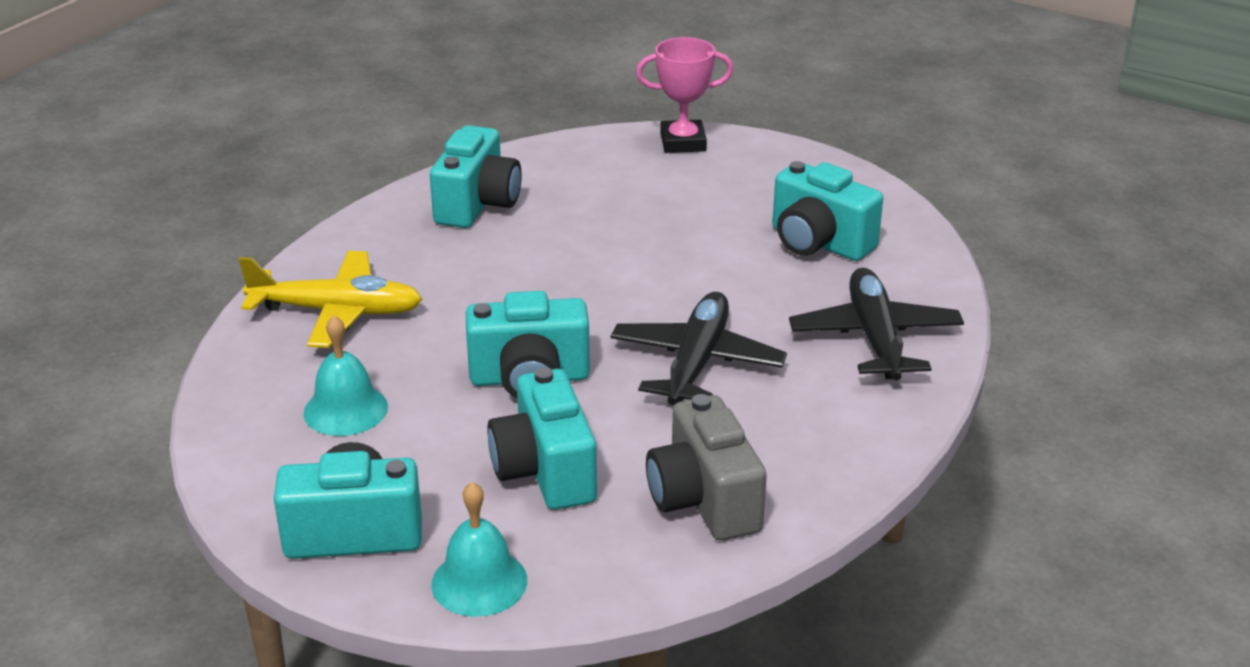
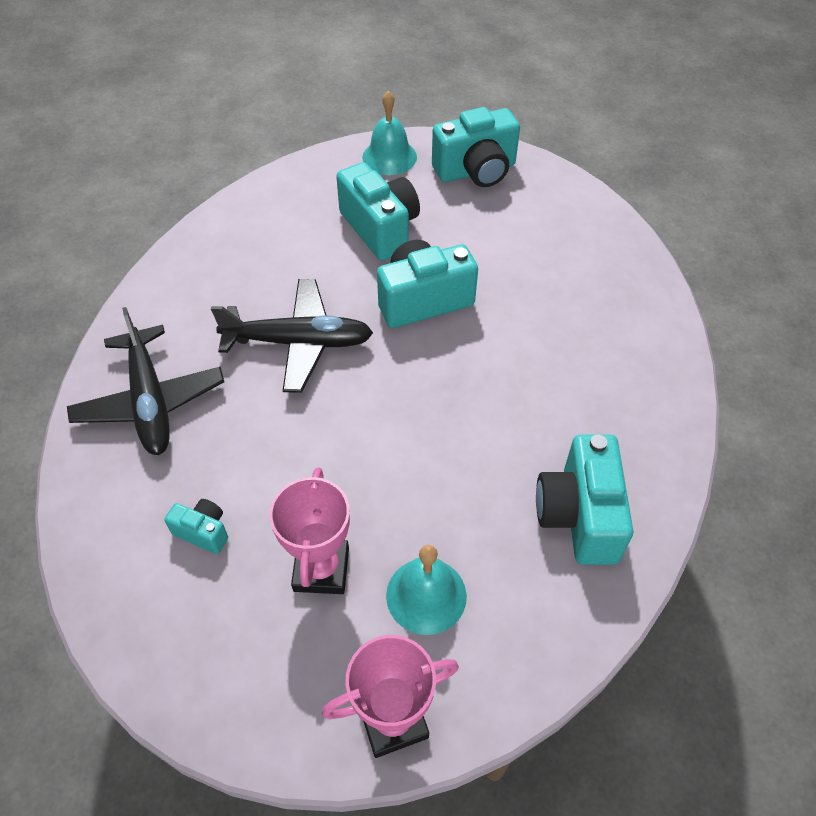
camera: 165 degrees right, 20 degrees up
(338, 312) = (610, 336): yellow plane -> none
(345, 409) = (538, 248): turquoise bell -> turquoise bell (426, 595)
(696, 362) = (299, 342): black plane -> black plane turned 90 degrees counterclockwise
(704, 500) = (271, 227): grey camera -> none
(716, 209) = (321, 569): none -> pink trophy
(818, 243) = (203, 532): turquoise camera -> turquoise camera, size x0.50

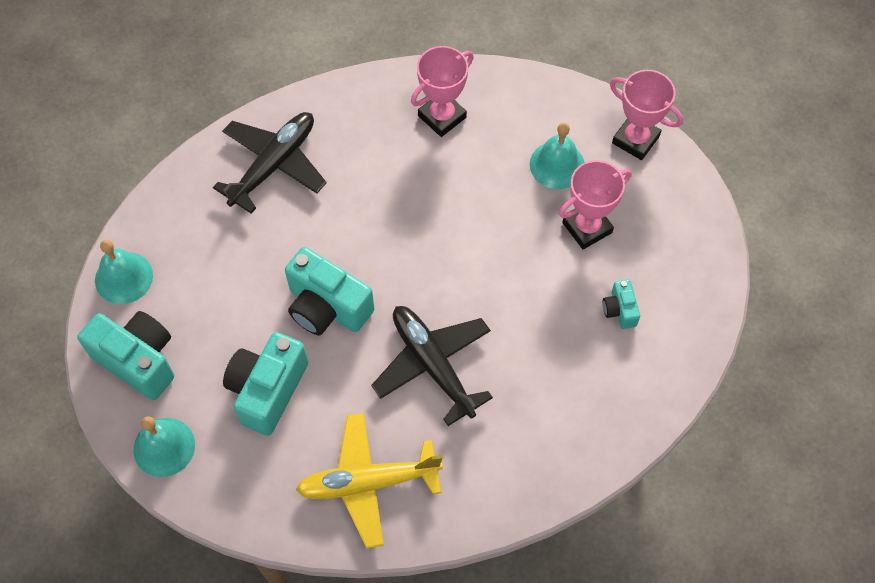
camera: 125 degrees left, 10 degrees up
(150, 401) = (560, 425): black plane -> black plane (274, 164)
(244, 249) = (368, 483): none -> yellow plane
(562, 191) = (124, 277): none -> turquoise bell
(579, 515) = (442, 116): turquoise camera -> pink trophy

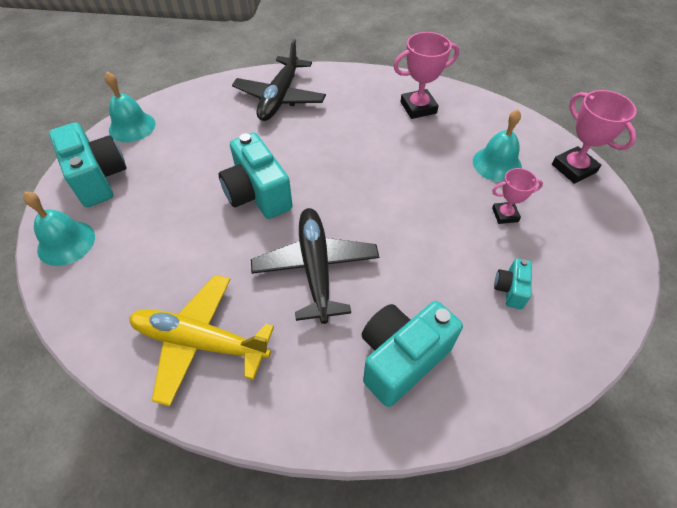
camera: 25 degrees right, 10 degrees down
(267, 390) = (172, 234): turquoise camera -> turquoise camera (401, 359)
(274, 164) = (280, 98): black plane -> black plane turned 135 degrees clockwise
(587, 228) = (505, 215): pink trophy -> pink trophy, size x0.62

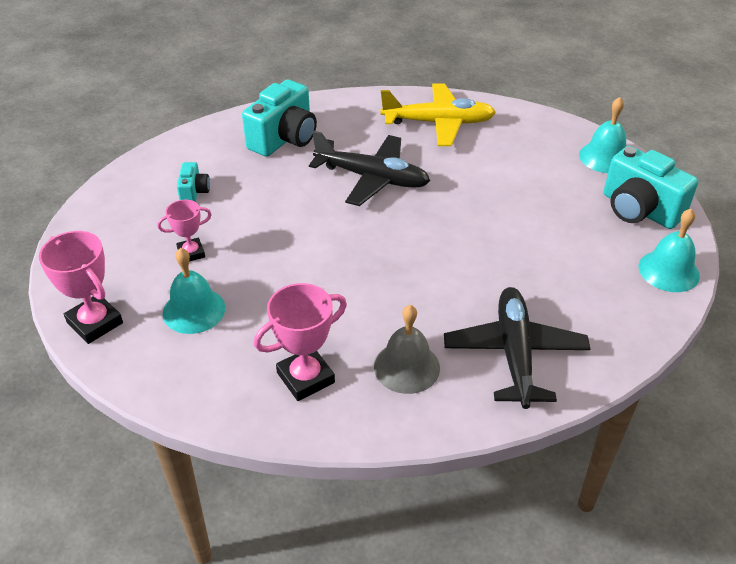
camera: 165 degrees right, 10 degrees down
(257, 194) = (462, 225): turquoise camera -> none
(315, 267) = (372, 178): black plane -> black plane turned 45 degrees counterclockwise
(352, 102) = (406, 367): none -> grey bell

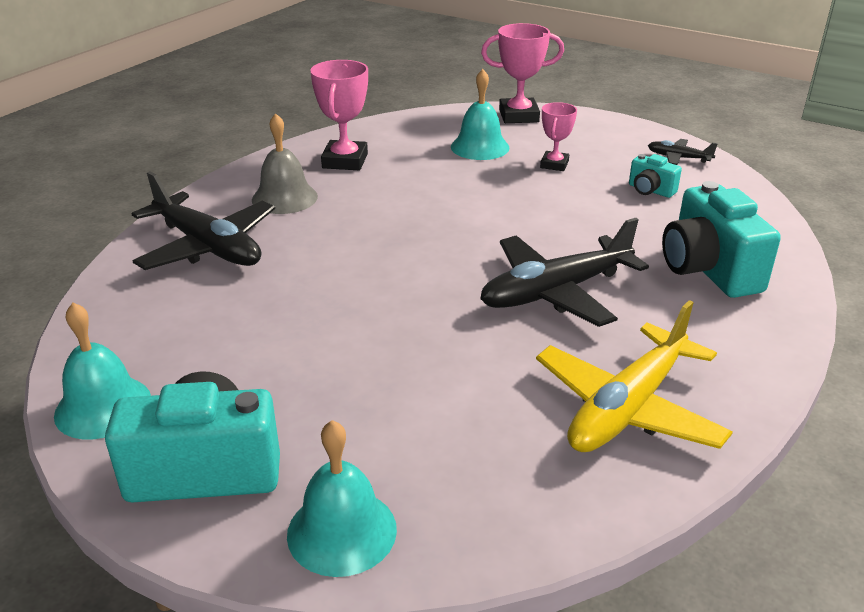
camera: 130 degrees right, 10 degrees down
(119, 199) = (678, 158): none -> black plane

